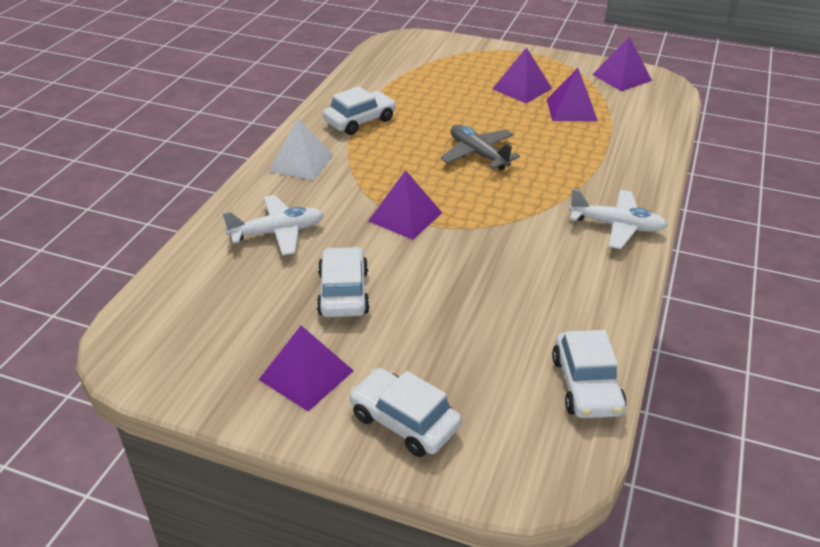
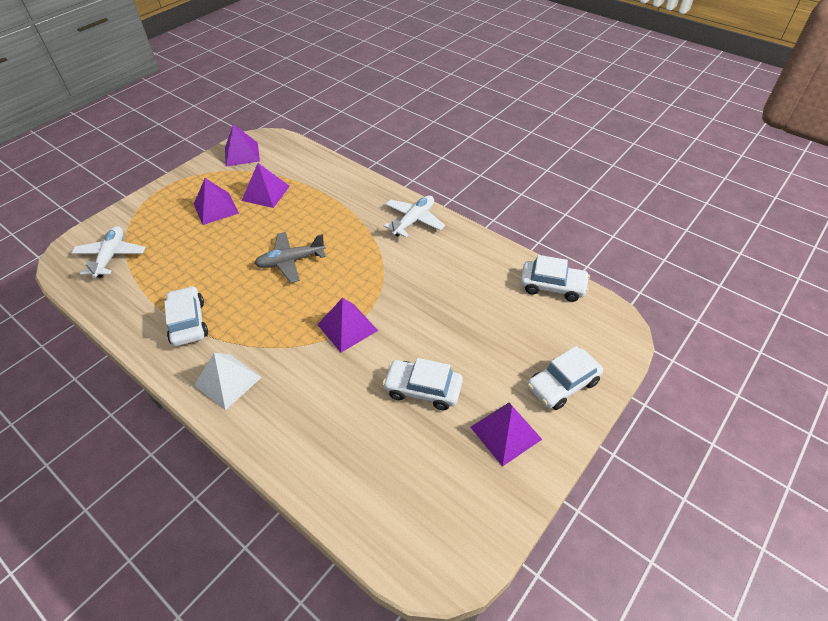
camera: 70 degrees left, 10 degrees up
(277, 232) = (325, 420): white plane -> white plane (111, 256)

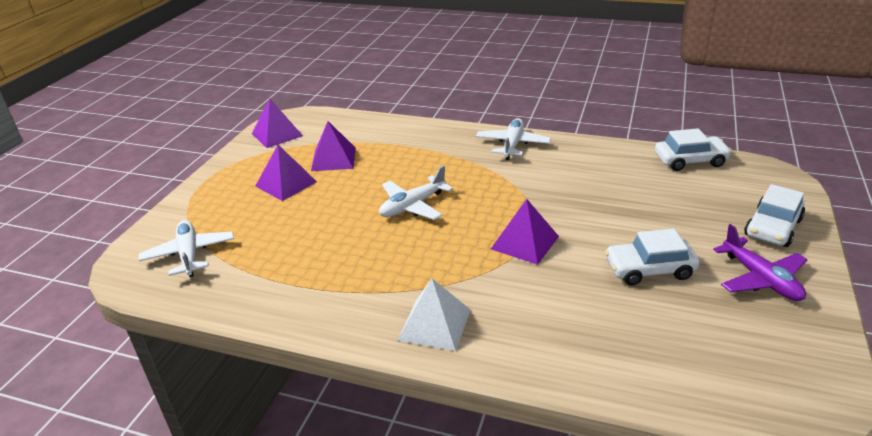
camera: 20 degrees left, 15 degrees down
(188, 322) = (340, 287): white car -> none
(290, 261) = (413, 206): grey plane -> white plane
(505, 433) = (760, 279): purple pyramid -> purple plane

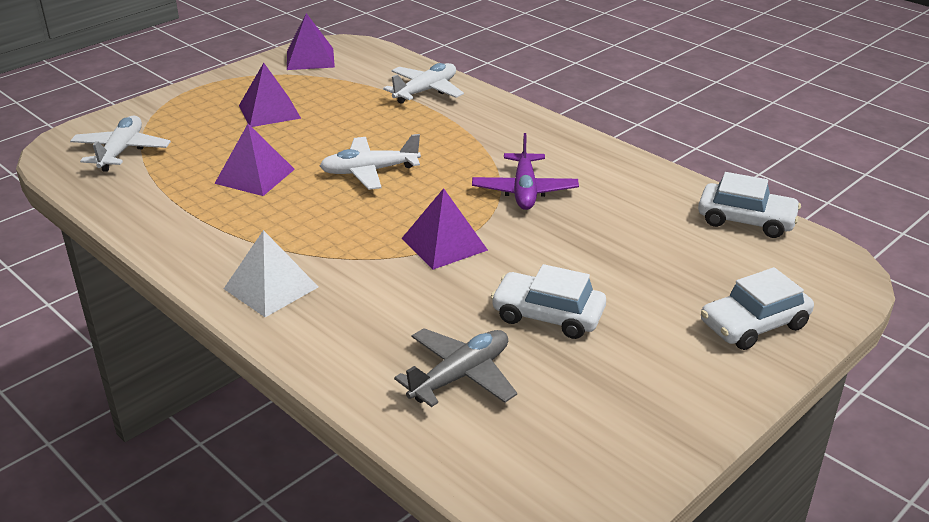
camera: 25 degrees right, 0 degrees up
(333, 159) = (340, 100): purple pyramid -> purple pyramid (254, 176)
(512, 145) = (548, 140): white plane -> white plane (426, 91)
(644, 338) = (460, 376): none -> grey plane
(760, 279) = (665, 370): purple plane -> purple plane (524, 191)

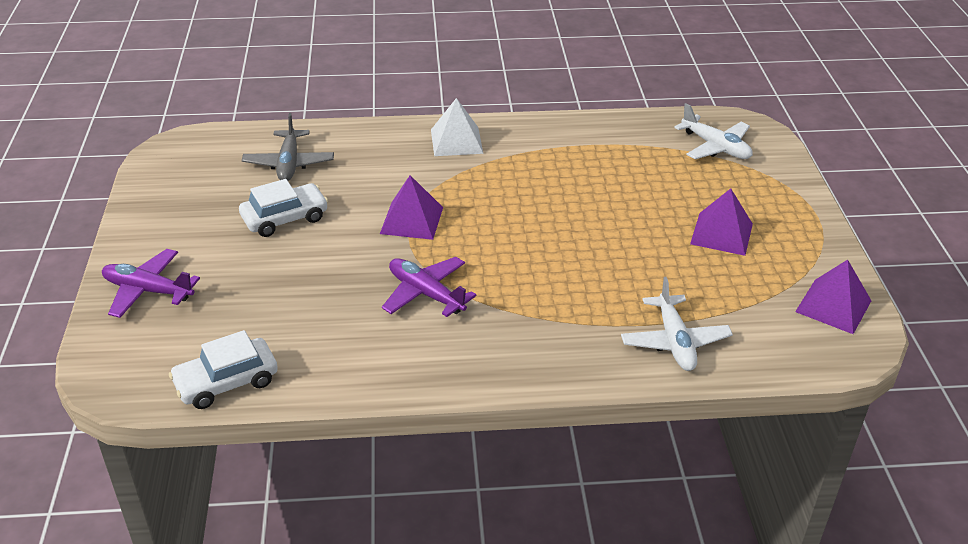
camera: 130 degrees right, 5 degrees up
(254, 176) = (608, 185): purple pyramid -> none
(369, 171) = (552, 236): white plane -> none
(754, 324) = (148, 290): white car -> purple plane

